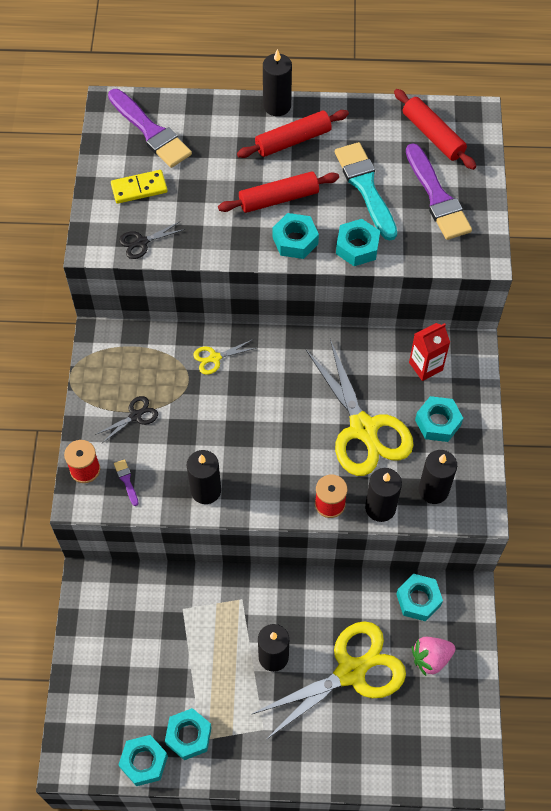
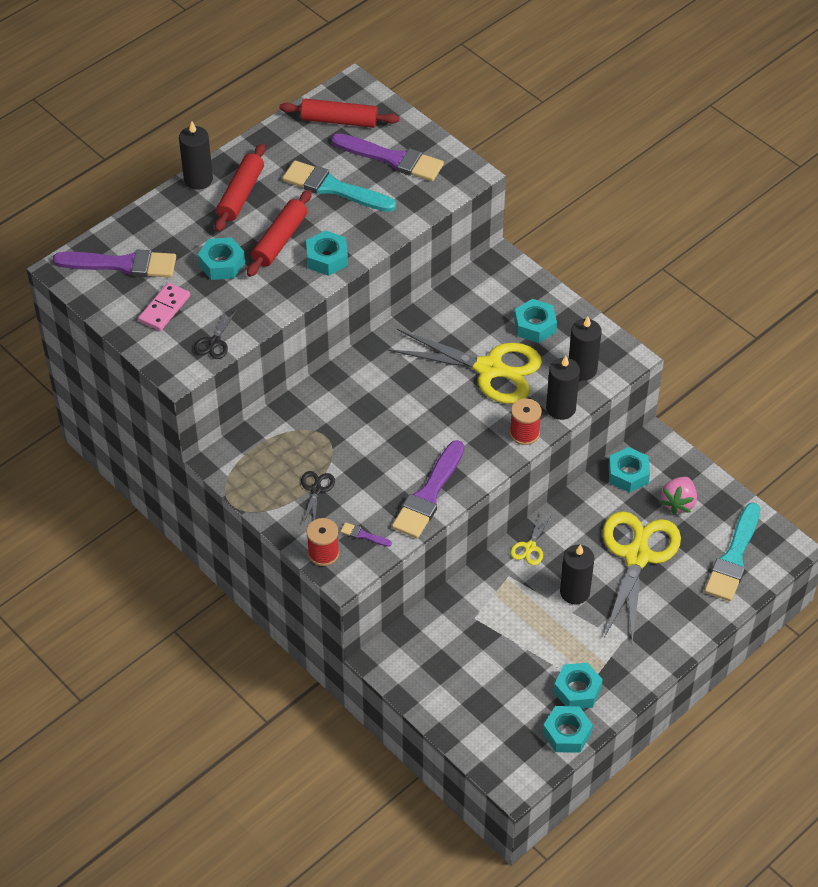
camera: 45 degrees left, 10 degrees down
(139, 188) = (164, 309): yellow domino -> pink domino
(205, 490) = (428, 495): black candle -> purple brush
(215, 358) = (327, 407): yellow scissors -> yellow scissors (530, 547)
(357, 247) = (376, 230): turquoise nut -> turquoise nut (222, 264)
(422, 744) = (733, 558): none -> turquoise brush
(425, 366) = (484, 297): red carton -> none

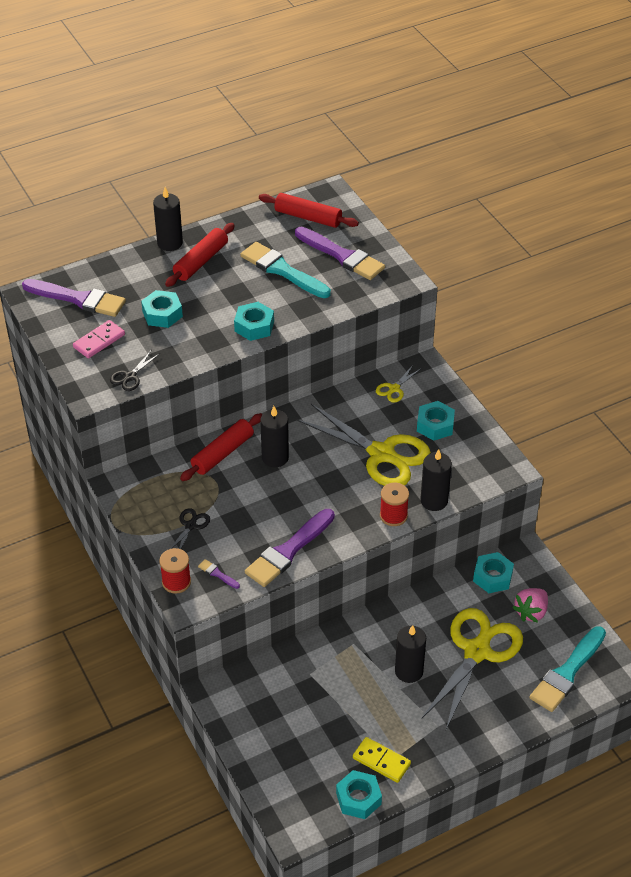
camera: 15 degrees right, 5 degrees down
(280, 240) = (219, 304): red rolling pin -> red rolling pin (222, 453)
(530, 547) = (381, 622): yellow scissors -> yellow scissors (394, 389)
(577, 690) = (381, 761): turquoise nut -> yellow domino
(582, 369) = (465, 471): black candle -> black candle (275, 457)

